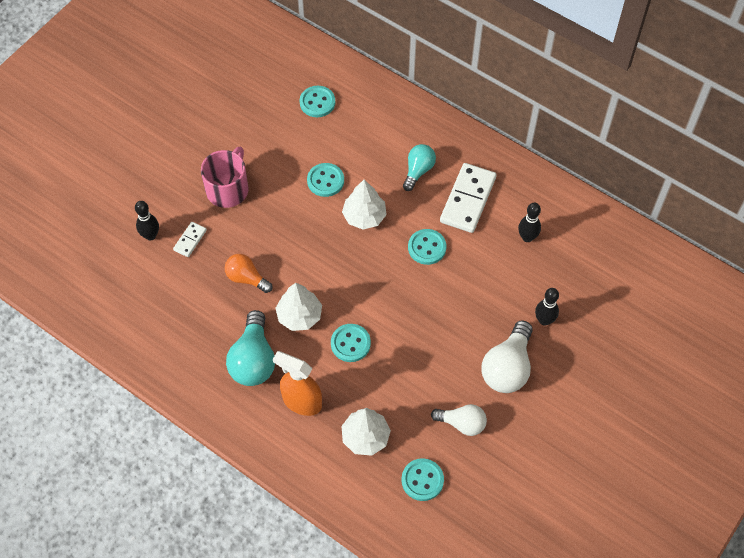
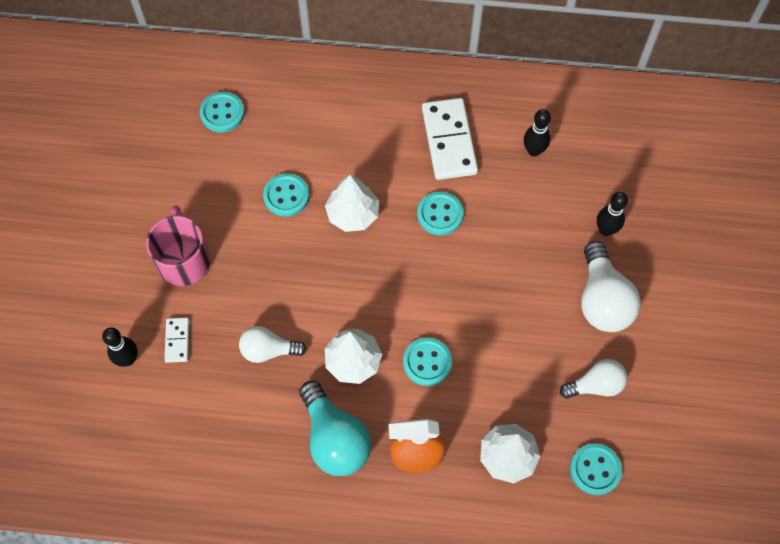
camera: 30 degrees left, 5 degrees up
(246, 278) = (268, 350): orange light bulb -> white light bulb
(418, 171) = (378, 135): turquoise light bulb -> none

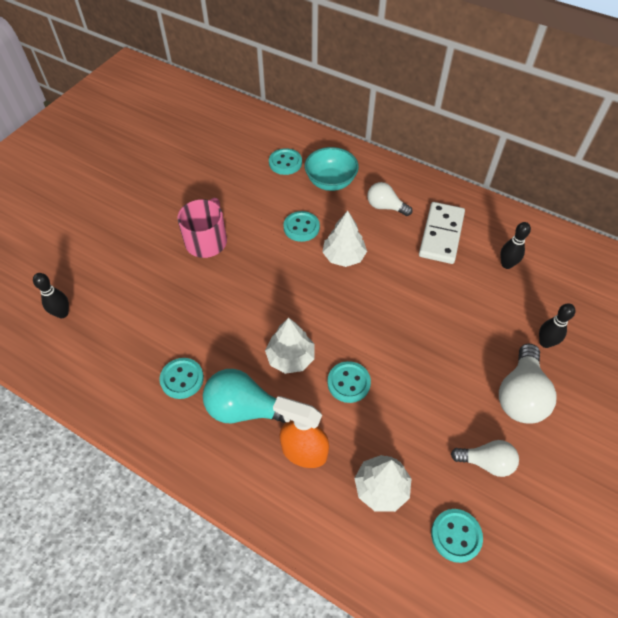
camera: 25 degrees right, 10 degrees down
(128, 359) = (130, 289): black bowling pin -> black bowling pin (62, 313)
(177, 340) = (171, 291): white domino -> none
(268, 350) = (231, 324): white light bulb -> white light bulb (385, 207)
(291, 119) = (330, 182): none -> turquoise bowl
(335, 438) = (245, 409): turquoise light bulb -> turquoise light bulb turned 105 degrees clockwise
(440, 214) = (410, 281): turquoise button -> turquoise button (182, 379)

